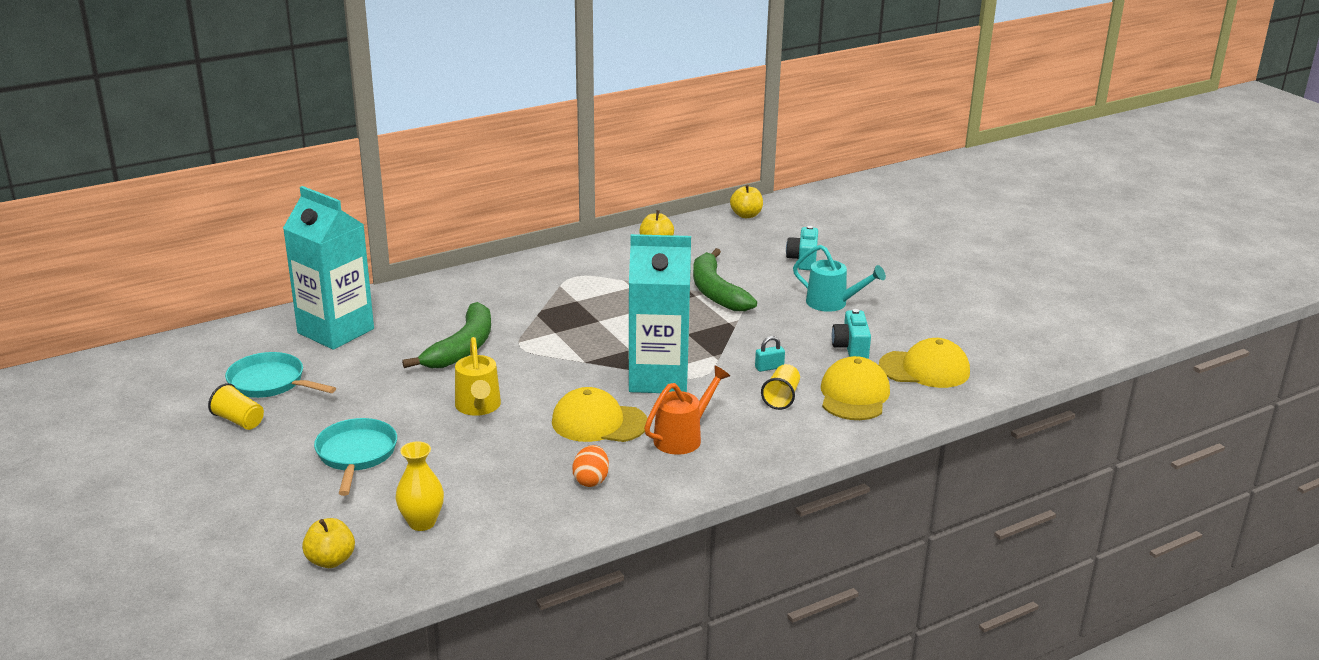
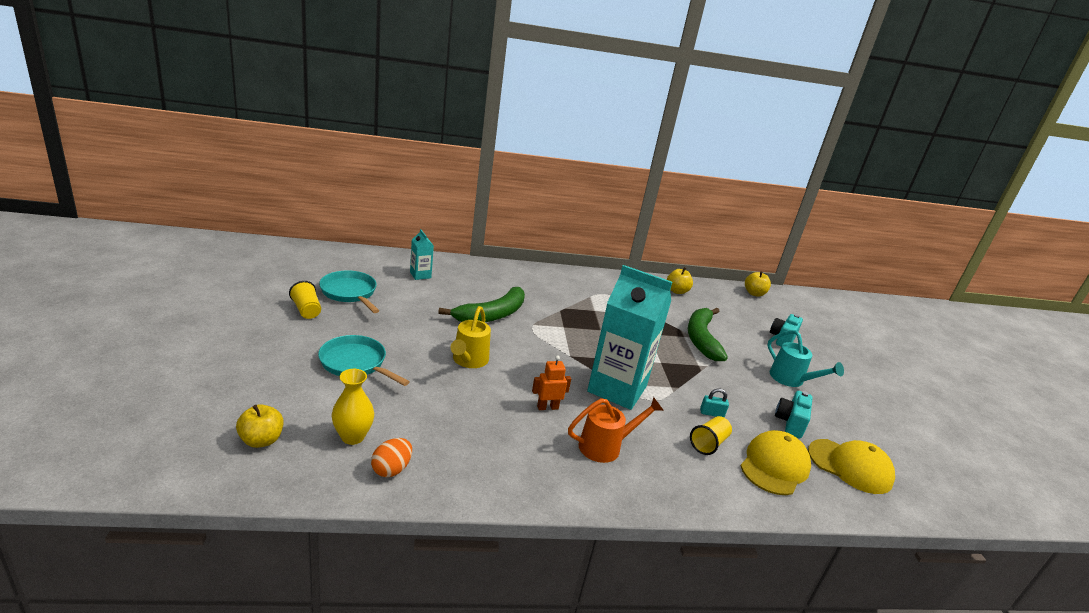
camera: 20 degrees right, 0 degrees up
(336, 331) = (420, 275): turquoise carton -> turquoise carton, size x0.43
(356, 455) = (356, 363): turquoise pan -> turquoise pan turned 75 degrees counterclockwise
(591, 480) = (507, 454): orange egg -> orange egg (391, 469)
(599, 422) = (547, 407): yellow cap -> orange robot

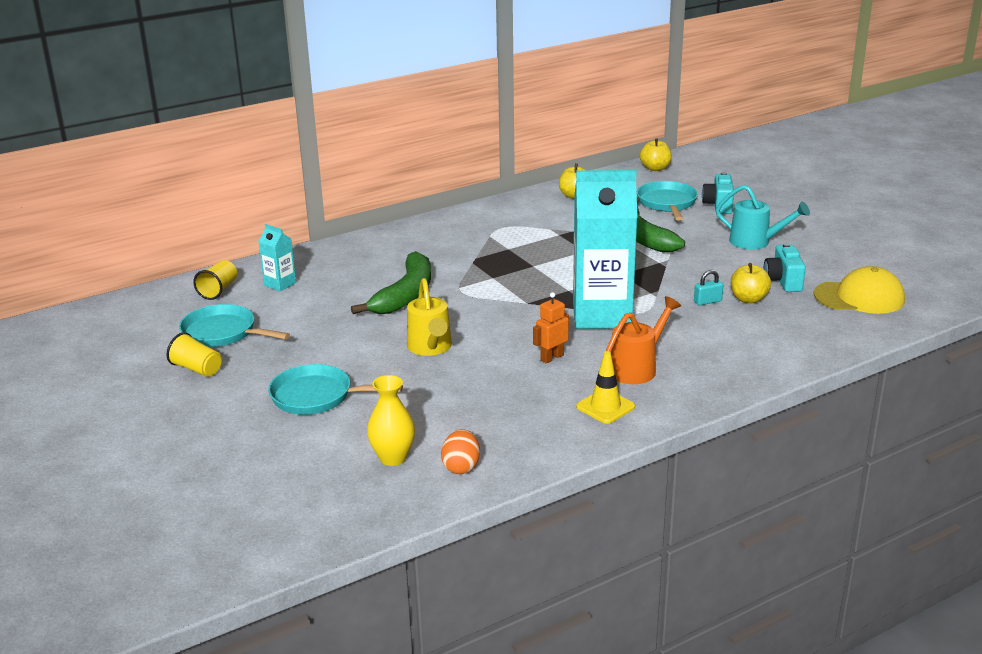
camera: 20 degrees left, 0 degrees up
(261, 440) = (307, 497): yellow apple -> yellow apple (748, 299)
(550, 469) = (605, 407): none -> yellow traffic cone
(708, 443) = (726, 328): yellow cup -> yellow cup (218, 290)
(742, 322) = (667, 203): none -> turquoise pan
(774, 466) = (796, 323): yellow cap -> none

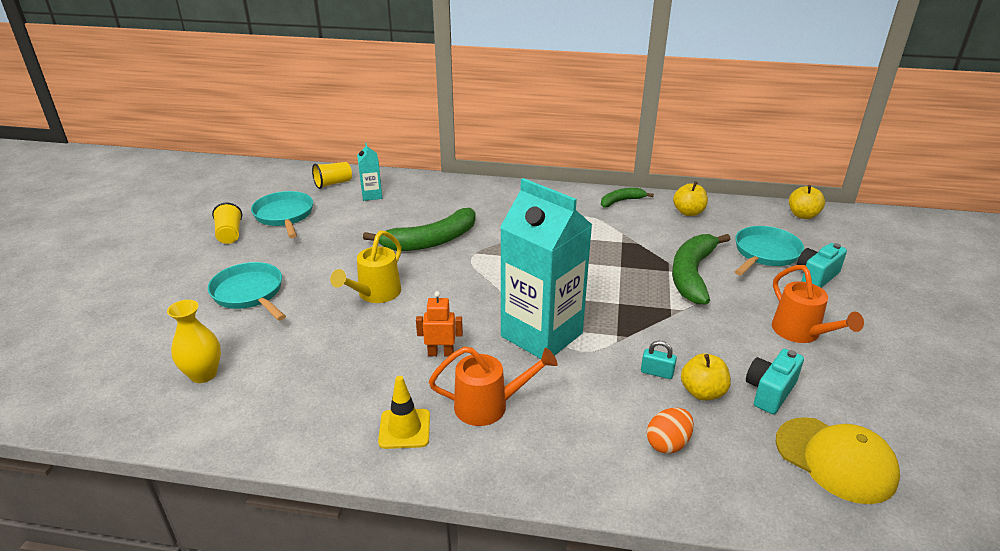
camera: 40 degrees right, 5 degrees up
(461, 467) = (224, 414): orange egg -> orange egg (668, 443)
(511, 206) = (621, 201): none -> green banana
(755, 242) = (801, 333): turquoise watering can -> orange watering can

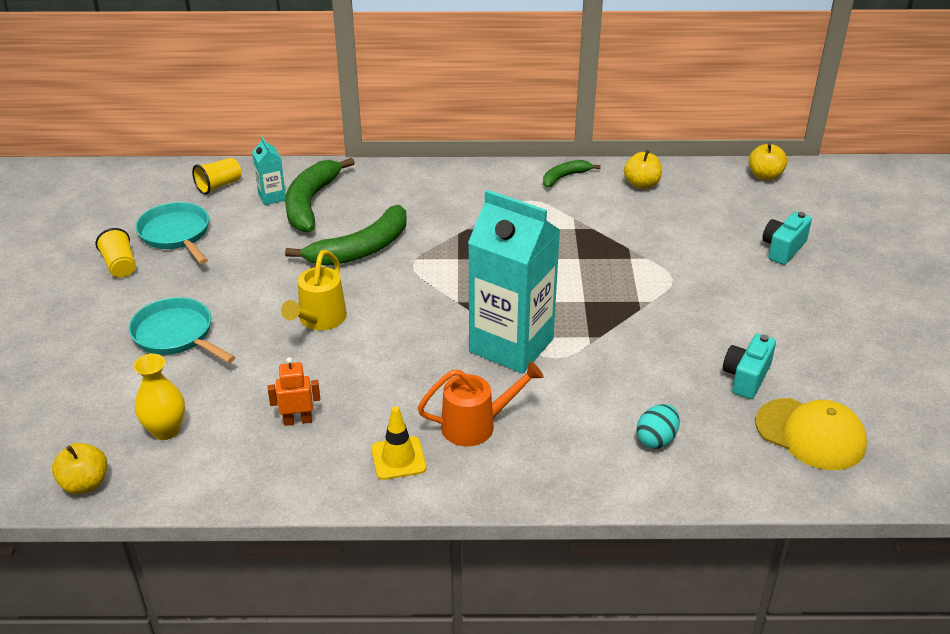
camera: 10 degrees left, 5 degrees up
(440, 353) = (411, 377): orange robot -> orange robot (298, 420)
(657, 372) = (635, 371): turquoise padlock -> none
(668, 443) = (656, 439): orange egg -> turquoise egg
(692, 274) = (656, 260): green banana -> green banana (311, 203)
(702, 392) = (682, 386): yellow apple -> yellow apple (85, 484)
(765, 253) = (728, 227): turquoise pan -> none
(801, 333) = (771, 313): orange watering can -> none

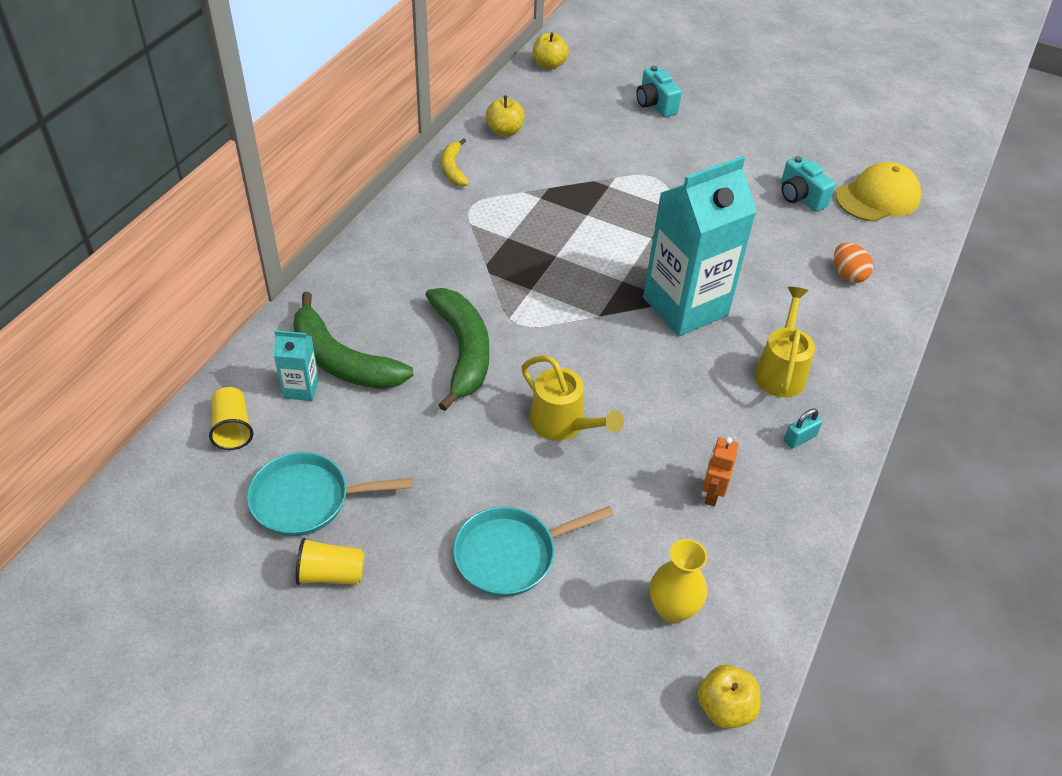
camera: 65 degrees left, 10 degrees up
(398, 458) = (799, 438): yellow traffic cone -> turquoise padlock
(476, 425) = (781, 371): orange watering can -> yellow watering can
(565, 177) = (453, 169): green banana -> yellow banana
(656, 439) = (848, 275): turquoise egg -> orange egg

